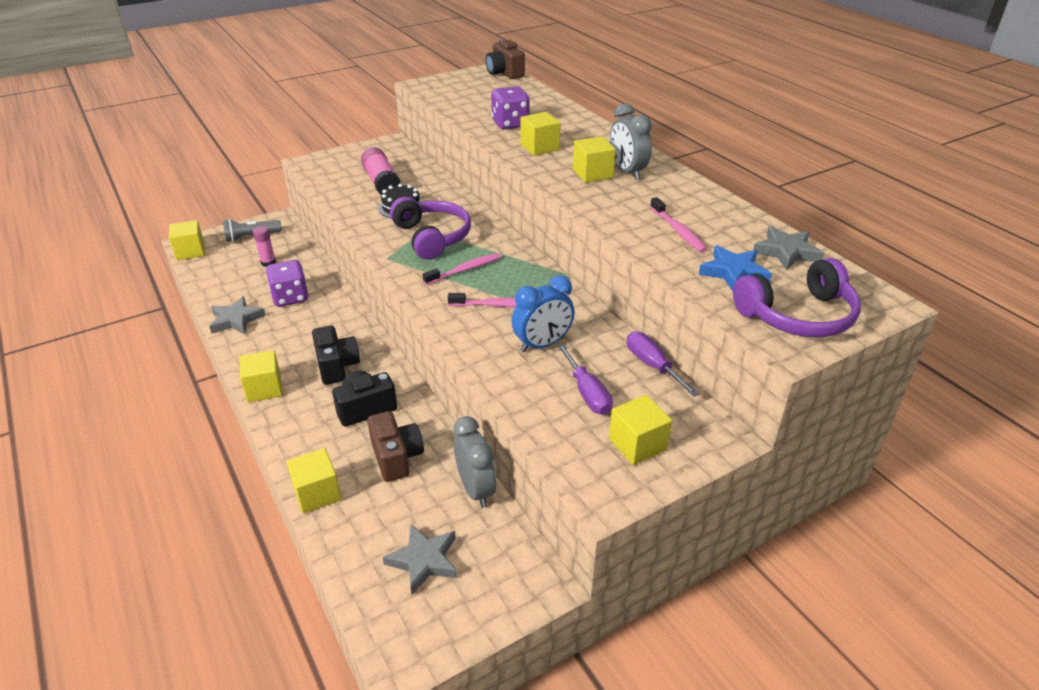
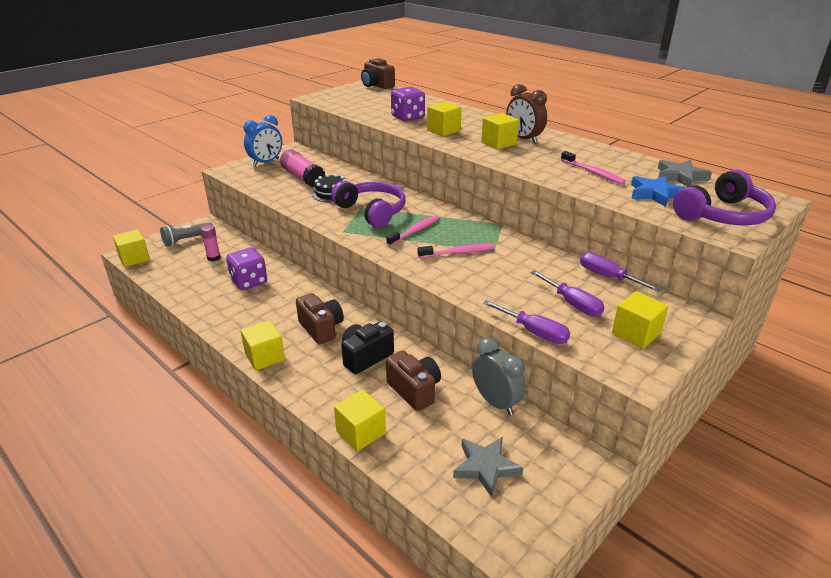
camera: 15 degrees left, 5 degrees down
(236, 320) = (208, 306): grey star -> none
(337, 366) = (321, 328): black camera -> brown camera
(520, 420) = (534, 332): none -> purple screwdriver
(542, 344) = (513, 275): blue clock -> blue clock (266, 162)
(627, 171) = (523, 139): grey clock -> brown clock

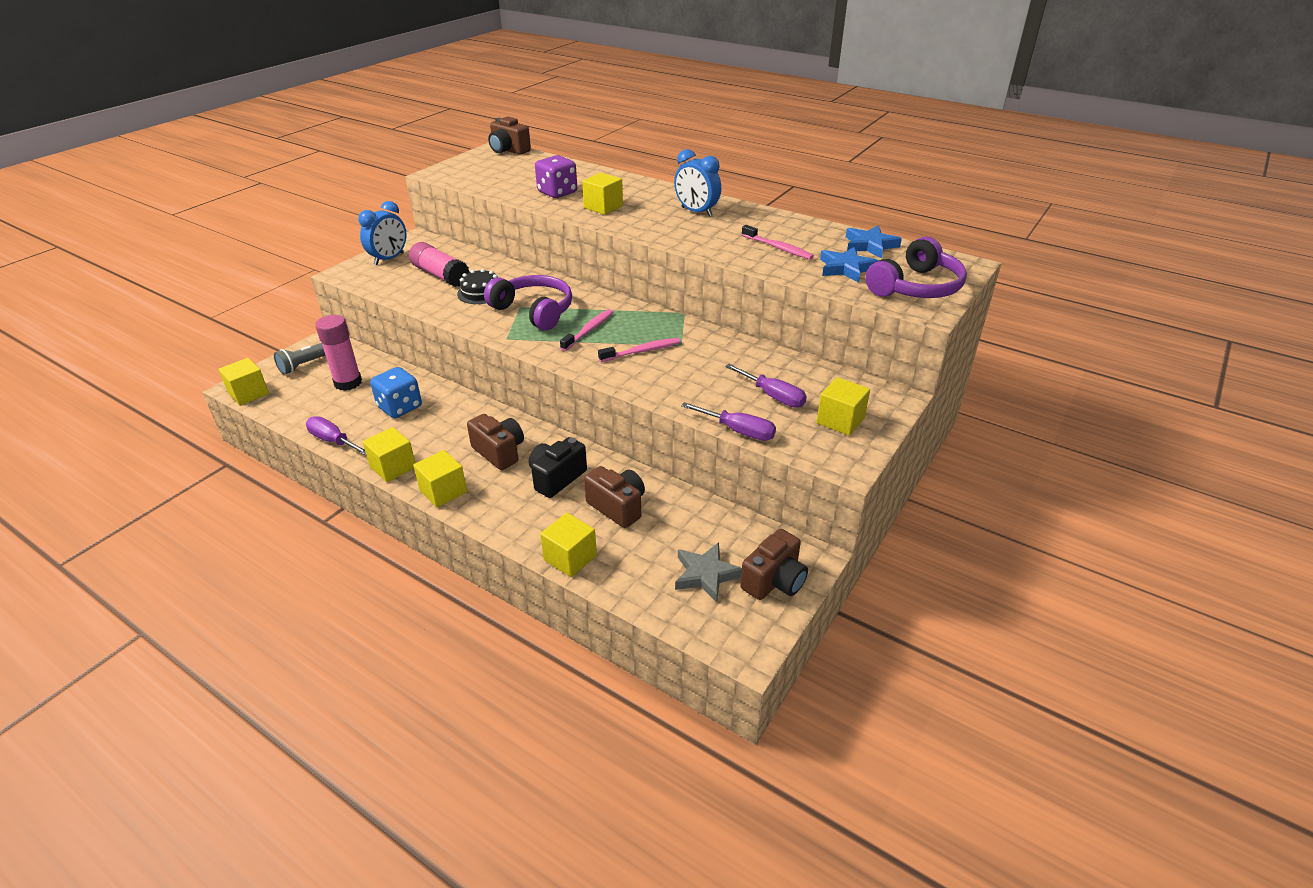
camera: 10 degrees left, 5 degrees up
(213, 258) = (348, 383): pink glue stick -> pink glue stick, size x1.71
(249, 282) = (400, 407): purple dice -> blue dice
(496, 402) = (705, 508): grey clock -> none
(498, 143) = (669, 219): yellow cube -> yellow cube (393, 467)
(523, 139) = (696, 212): brown clock -> blue clock
(552, 483) = (774, 581): none -> brown camera
(608, 277) = (805, 362): purple screwdriver -> purple screwdriver (333, 441)
(680, 177) = (870, 245): grey star -> blue star

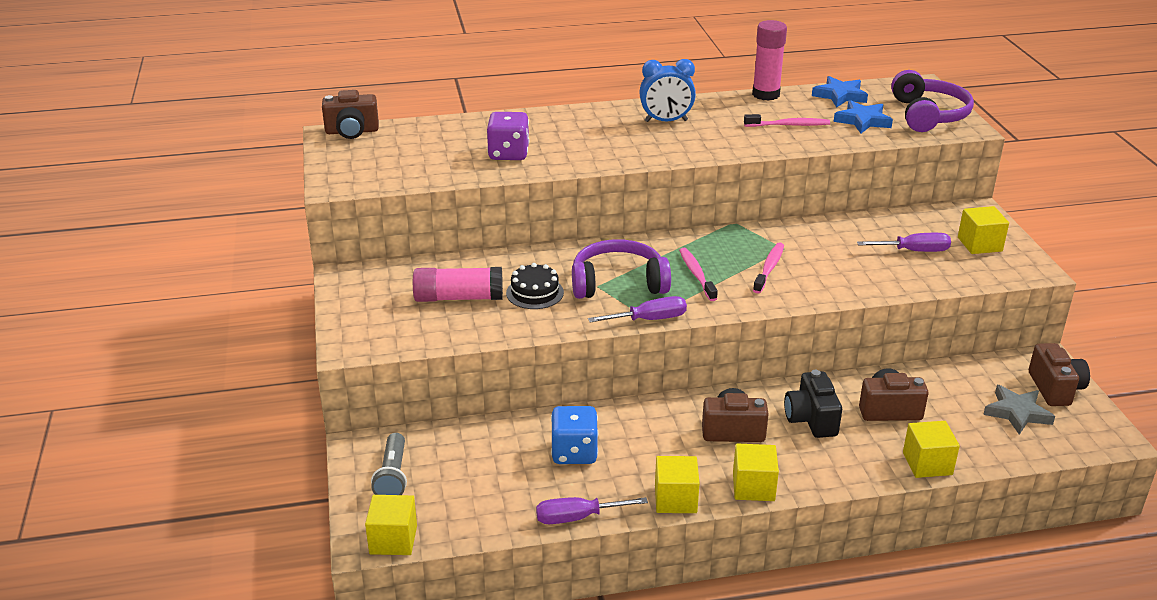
camera: 45 degrees left, 5 degrees down
(348, 383) = (476, 465): pink glue stick -> pink glue stick (766, 94)
(389, 259) = (365, 310): blue clock -> none
(603, 207) = (582, 149): yellow cube -> none
(738, 431) = (942, 287): purple screwdriver -> purple screwdriver (649, 319)

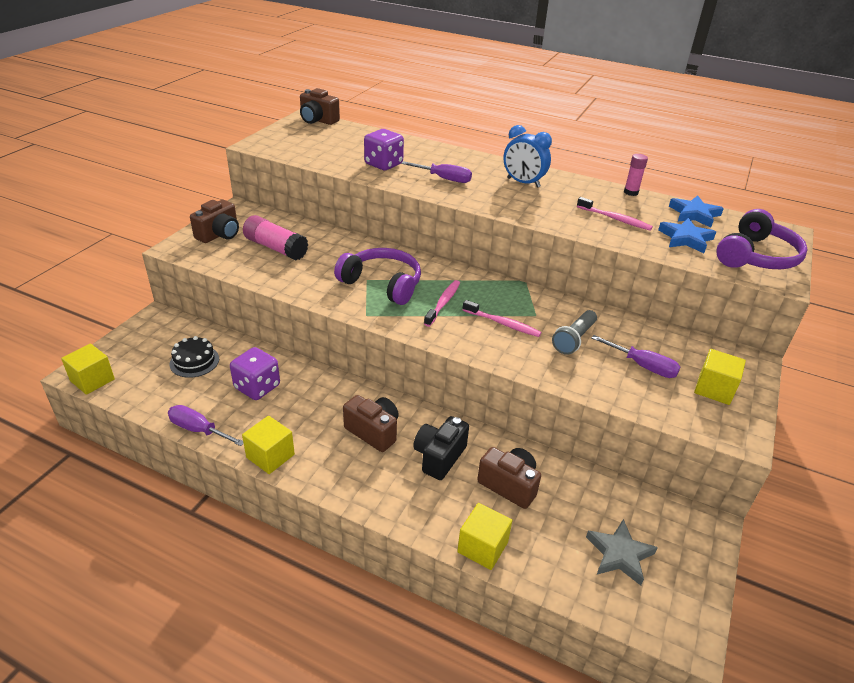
camera: 35 degrees right, 5 degrees up
(392, 476) = (146, 343): grey flashlight -> grey flashlight (574, 339)
(535, 293) = (322, 266): black cake -> black cake (194, 361)
(574, 452) = (257, 387): blue dice -> purple dice
(649, 319) = (365, 317): purple screwdriver -> purple screwdriver (444, 179)
(753, 487) = (331, 480): yellow cube -> none
(766, 94) = (631, 192): pink glue stick -> pink glue stick, size x0.58
(769, 268) = (502, 323): pink toothbrush -> pink toothbrush turned 60 degrees clockwise
(1055, 389) = (685, 556): brown camera -> brown camera (219, 234)

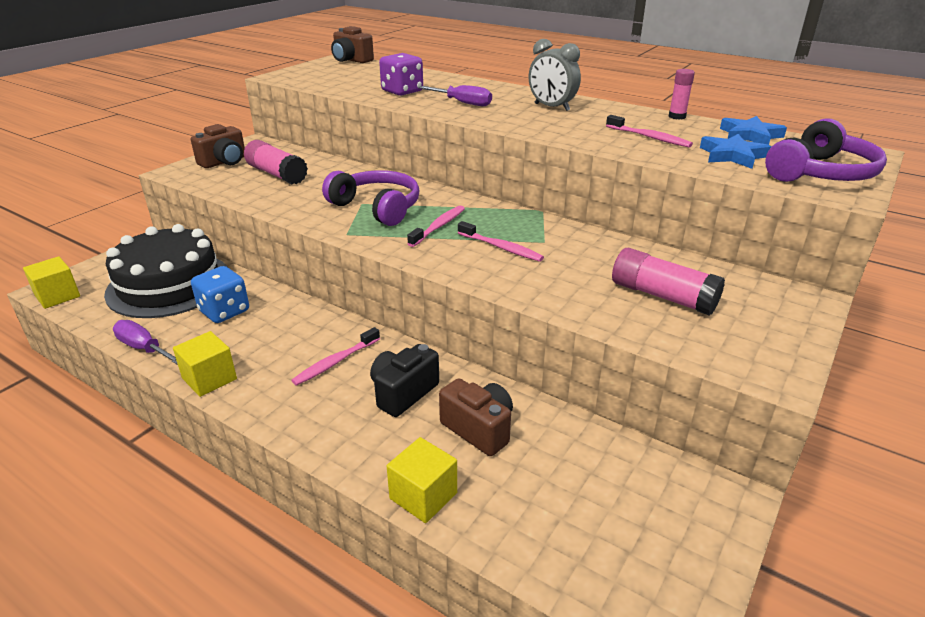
camera: 10 degrees right, 5 degrees down
(194, 361) = (169, 284): black cake -> black cake, size x2.26
(257, 387) = (224, 311): purple dice -> blue dice
(373, 431) = (335, 362): brown camera -> pink toothbrush
(523, 183) = (551, 107): blue clock -> grey clock
(574, 339) = (583, 266): grey flashlight -> none
(619, 554) = (601, 520): grey star -> none
(643, 366) = (662, 296): purple screwdriver -> pink glue stick
(714, 389) = (752, 324): yellow cube -> none

